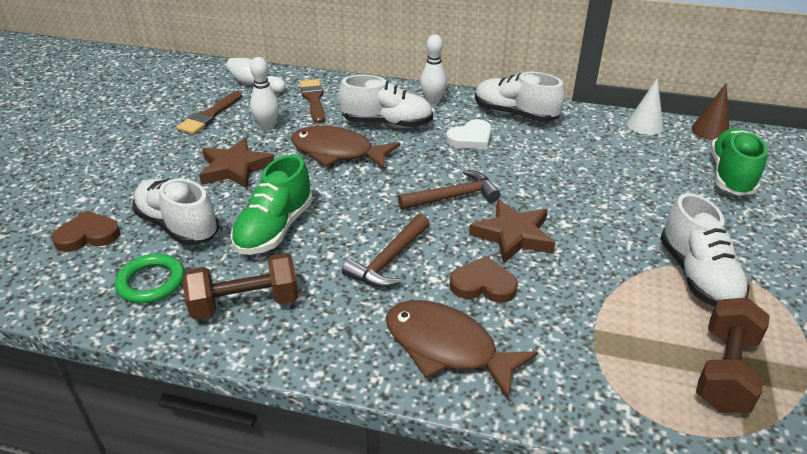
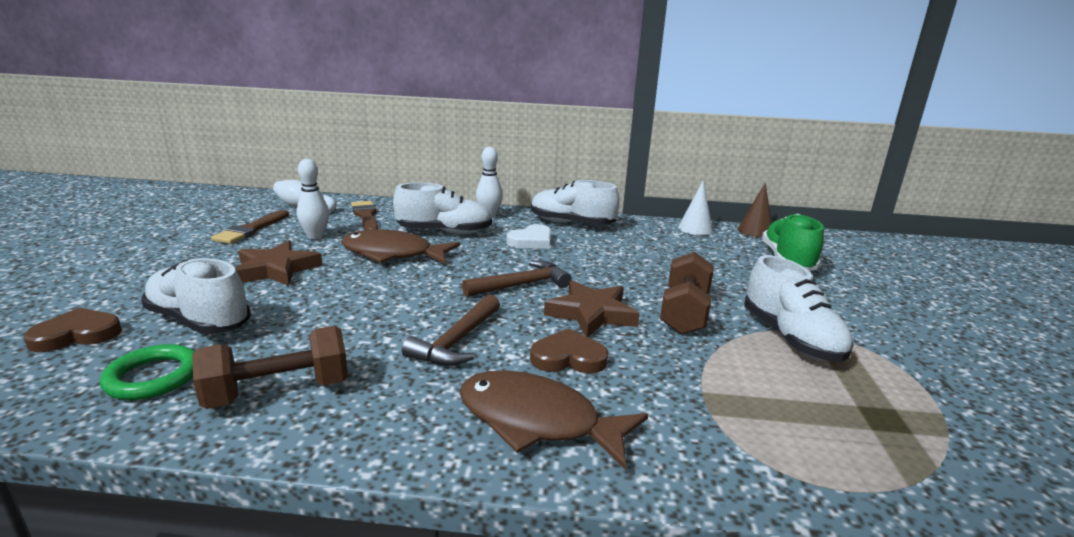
camera: 10 degrees left, 15 degrees down
(275, 229) = (320, 319): green shoe -> none
(725, 371) = (857, 422): brown dumbbell -> brown dumbbell (684, 312)

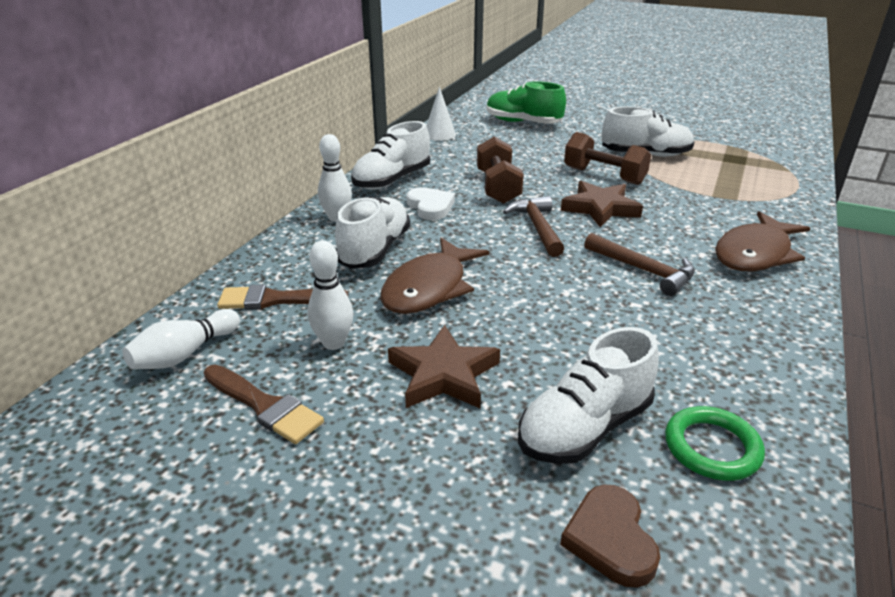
camera: 70 degrees left, 10 degrees up
(278, 392) = (731, 363): brown dumbbell -> brown dumbbell (498, 187)
(568, 357) = (670, 229): brown heart -> none
(755, 231) = (457, 116): brown cone -> none

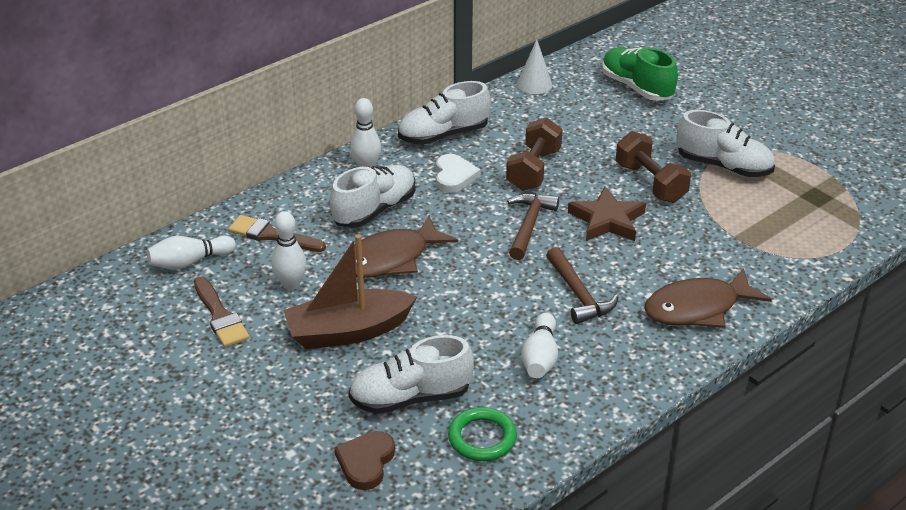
camera: 25 degrees right, 5 degrees up
(443, 374) = (348, 331): brown star -> brown boat
(674, 337) = (540, 358): none -> white bowling pin

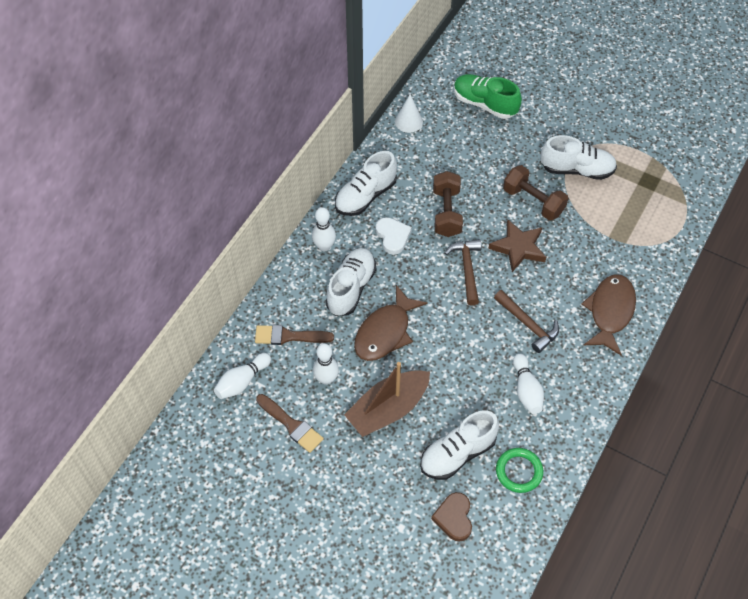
camera: 20 degrees left, 20 degrees up
(697, 308) = (610, 312): brown fish -> brown fish turned 150 degrees clockwise

